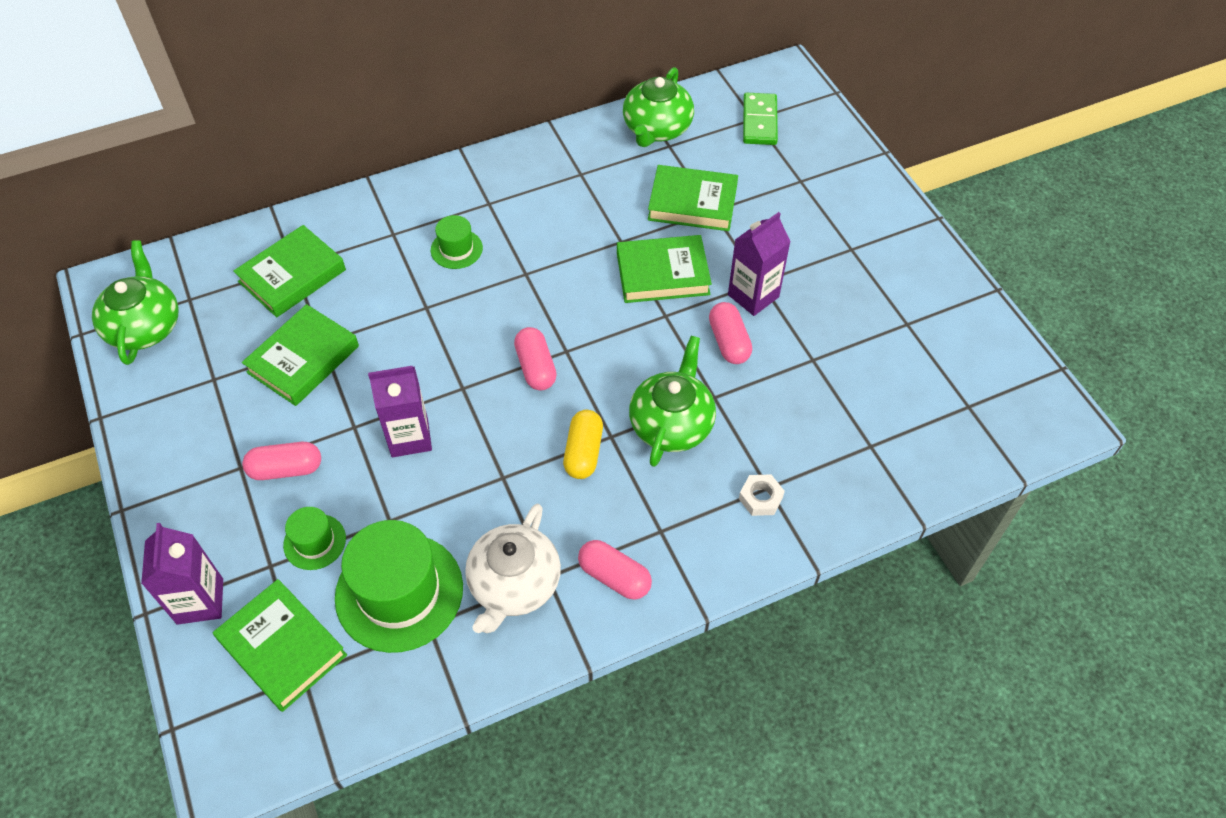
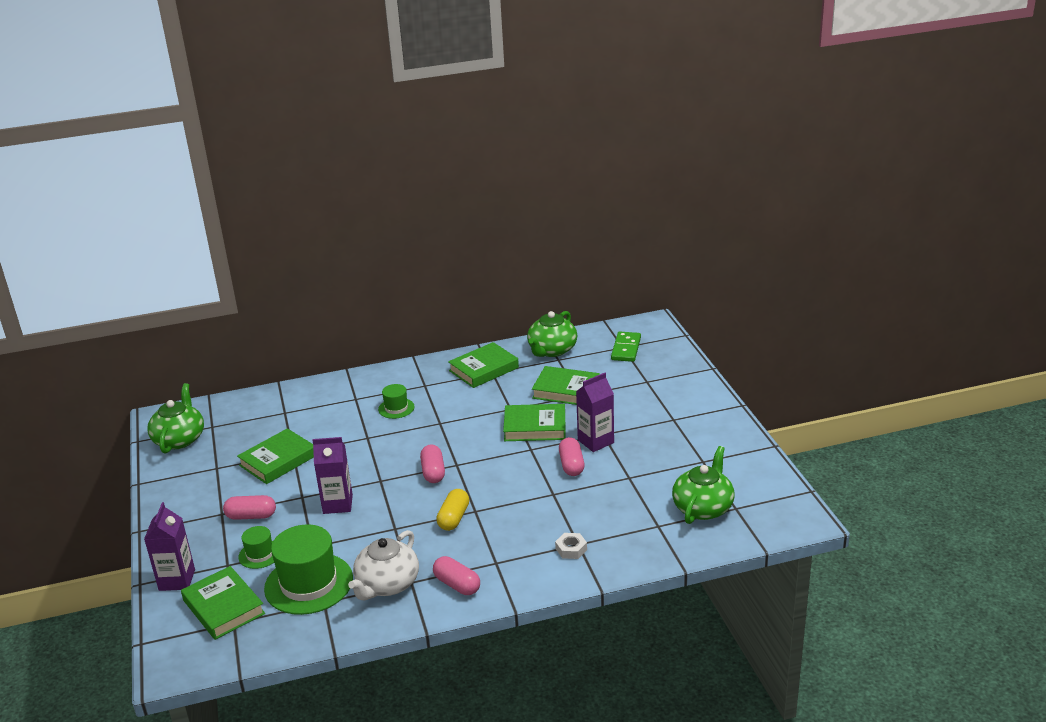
camera: 10 degrees right, 25 degrees down
(292, 276) = (282, 417): green book -> green book (483, 369)
(671, 424) = (519, 506): green teapot -> green teapot (703, 508)

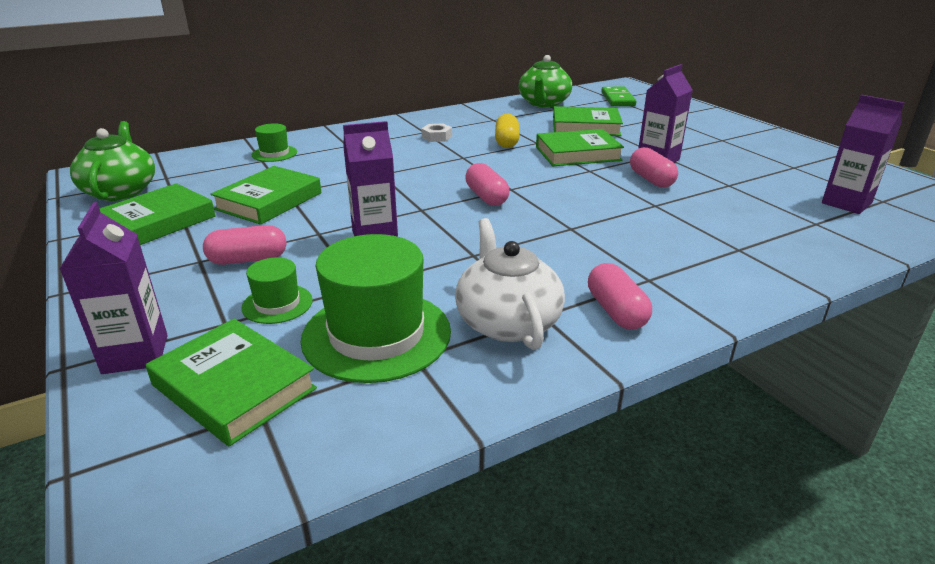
camera: 15 degrees left, 0 degrees up
(387, 584) = (507, 322): white teapot -> white teapot turned 150 degrees clockwise
(396, 408) = (402, 149): green hat -> green hat (274, 153)
(453, 518) = (548, 237): yellow capsule -> yellow capsule (506, 142)
(457, 585) = (616, 311): pink capsule -> pink capsule turned 45 degrees clockwise
(483, 369) = (482, 118): green book -> green book (157, 222)
(571, 549) = (736, 255): white nut -> white nut (437, 137)
(703, 508) = (846, 203): green teapot -> purple carton

